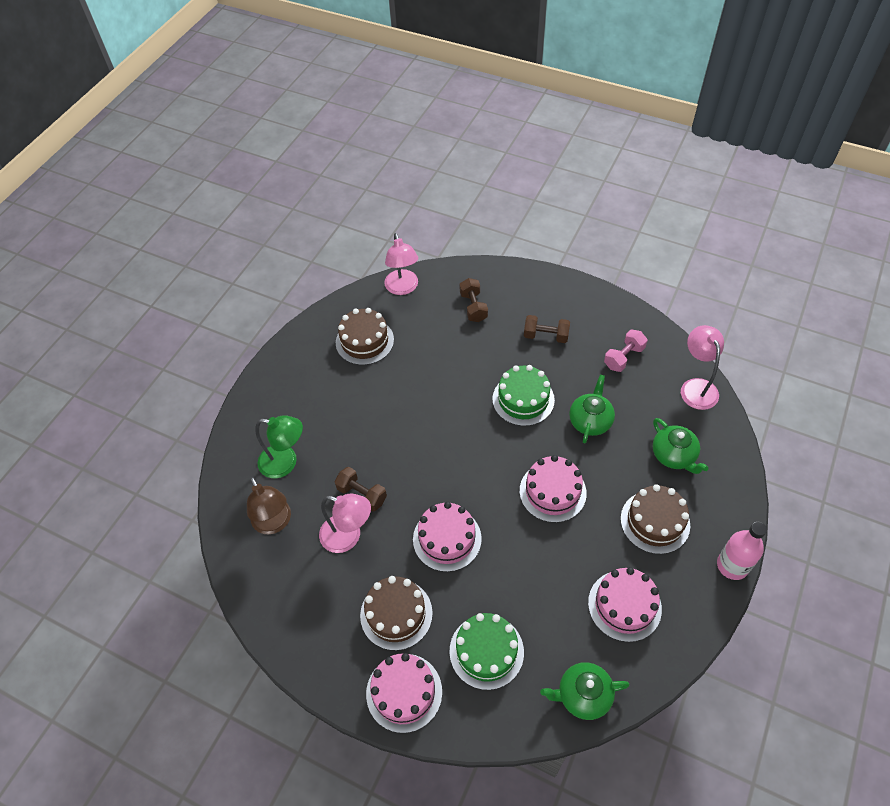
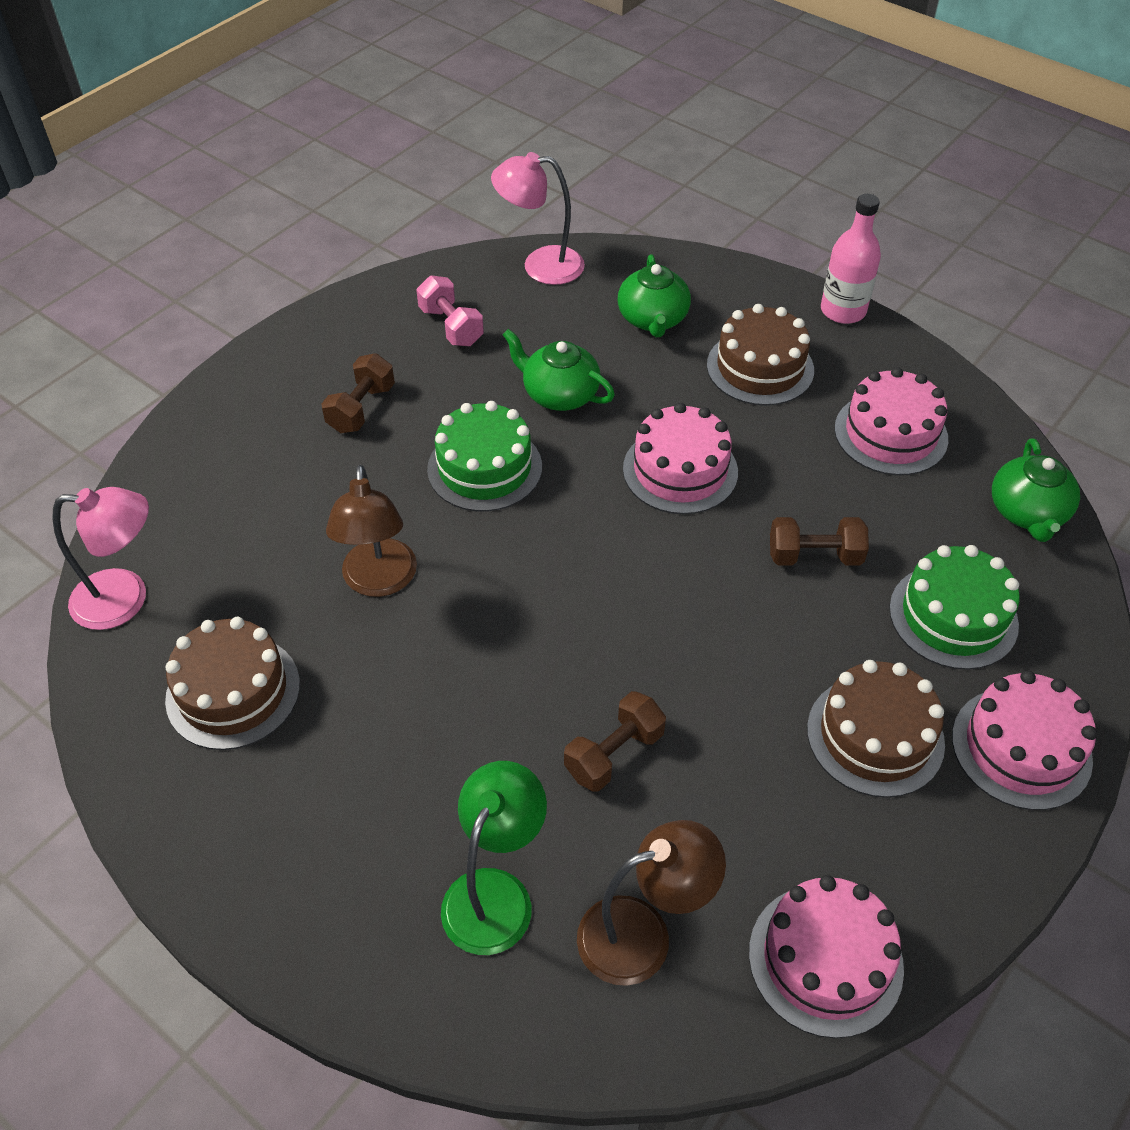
camera: 80 degrees left, 5 degrees down
(348, 537) = (703, 792): pink lamp -> none
(437, 375) = (379, 581): none -> brown lamp
(447, 539) = (739, 632): pink cake -> pink cake (825, 959)
(473, 307) = (241, 494): brown dumbbell -> brown dumbbell (814, 556)
(674, 455) = (653, 319): green teapot -> green teapot turned 105 degrees clockwise

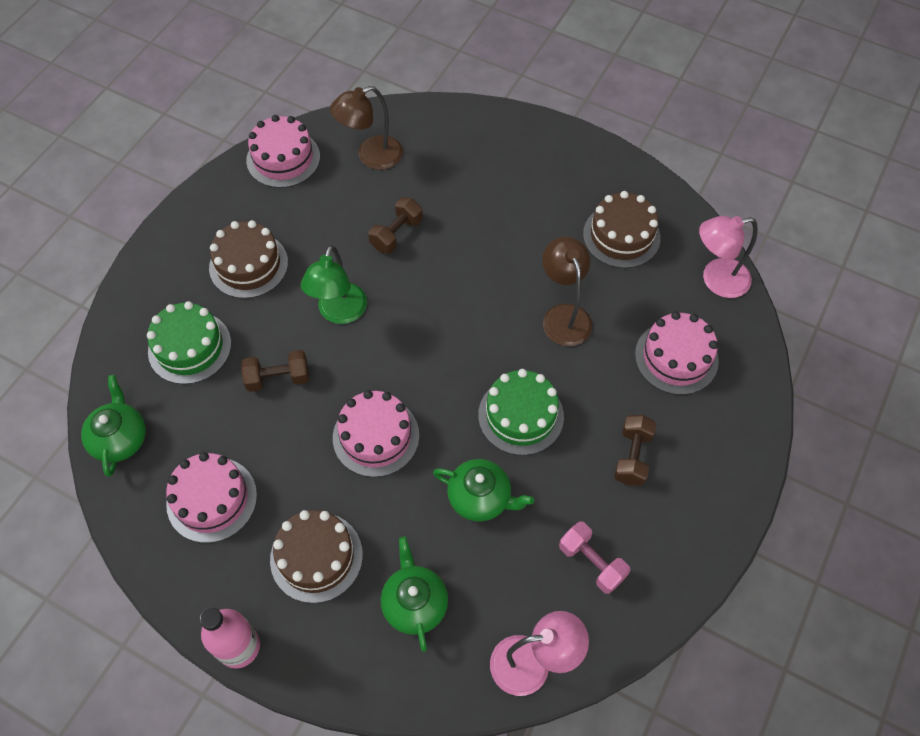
camera: 170 degrees right, 10 degrees up
(495, 893) = (446, 162): green lamp -> green lamp (339, 313)
(1021, 748) = (165, 270): pink cake -> pink cake (676, 357)

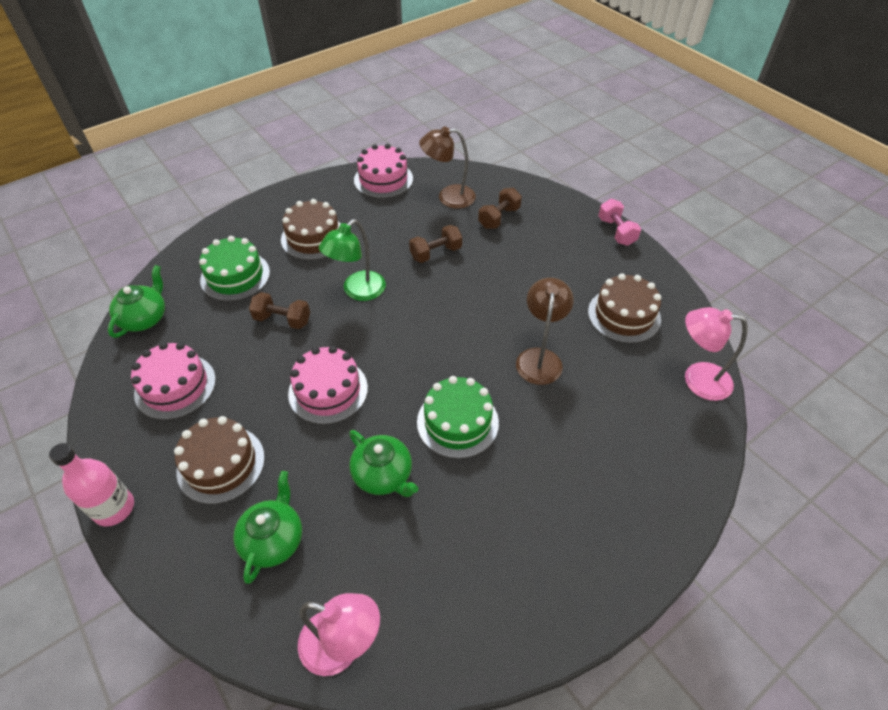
camera: 25 degrees right, 10 degrees down
(591, 562) = (451, 577): pink dumbbell -> pink dumbbell (616, 231)
(632, 456) = (540, 498): brown dumbbell -> brown dumbbell (499, 218)
(676, 357) = (626, 429): pink cake -> none

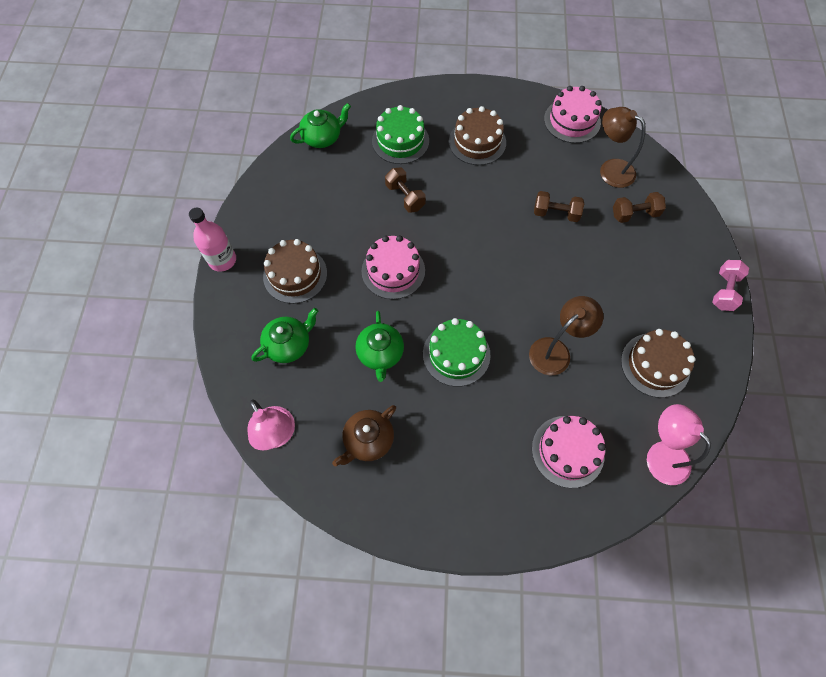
camera: 40 degrees right, 15 degrees up
(175, 386) = (306, 202): pink cake -> pink cake (567, 451)
(358, 291) = (472, 208): green lamp -> none
(446, 569) = (368, 440): none -> brown teapot

